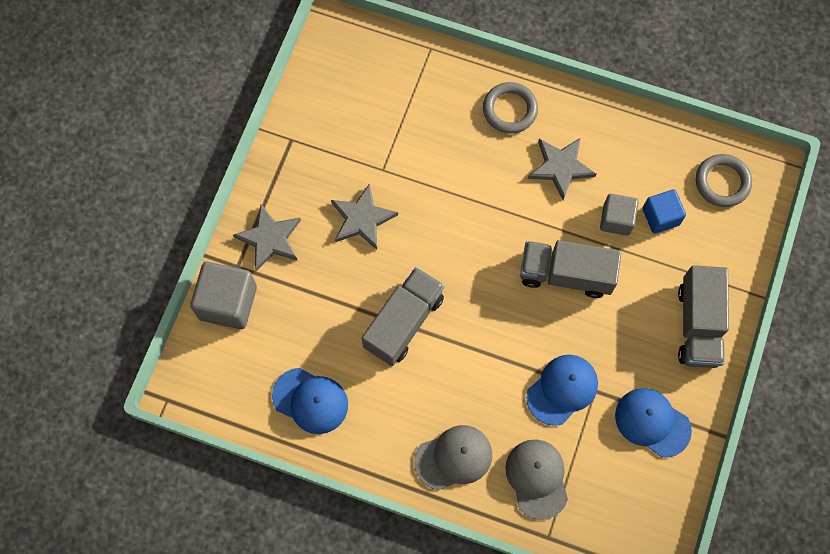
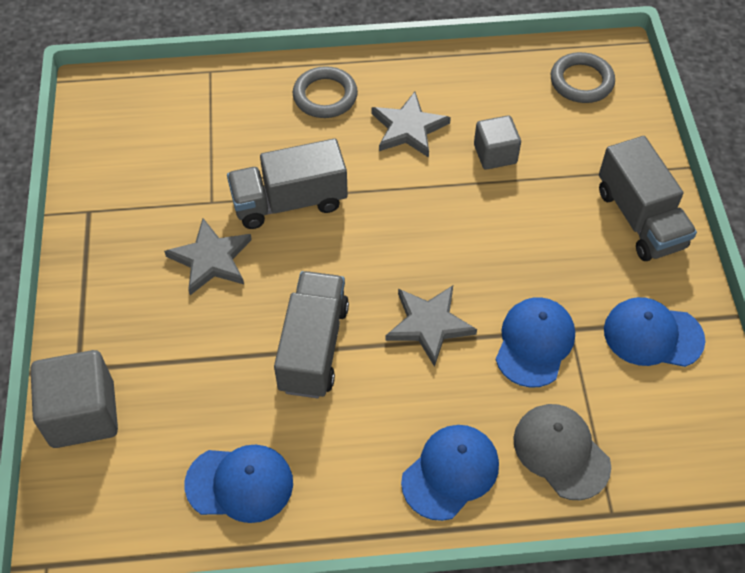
camera: 25 degrees left, 15 degrees down
(270, 239) = (107, 323): grey star -> grey star (429, 324)
(453, 458) = (450, 472): grey cap -> blue cap
(566, 274) = (471, 225): grey truck -> grey truck (289, 202)
(660, 217) = (539, 134): blue cube -> none

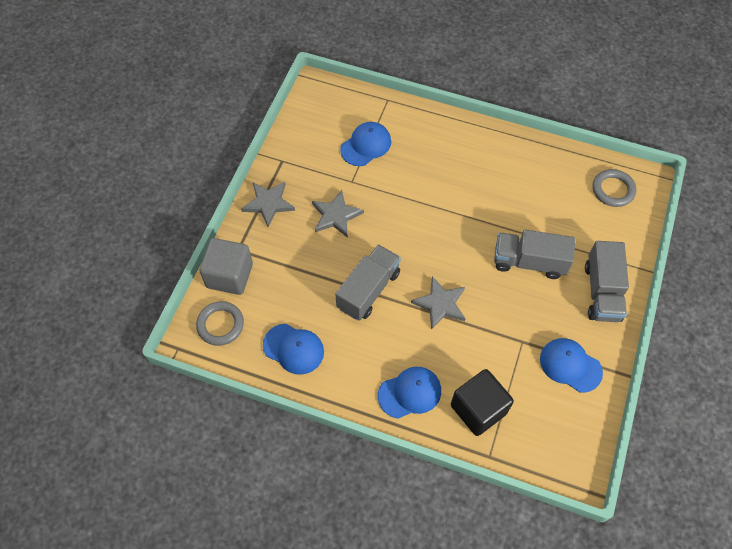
camera: 25 degrees right, 5 degrees up
(289, 202) = (396, 198): grey truck -> grey truck (529, 262)
(325, 96) = (448, 140): grey ring -> grey ring (220, 325)
(408, 128) = (488, 179): grey star -> grey star (268, 203)
(495, 154) = (533, 216): grey cube -> none
(534, 343) = (496, 340): blue cap -> blue cap (366, 145)
(561, 452) = (478, 409): grey cap -> black cube

